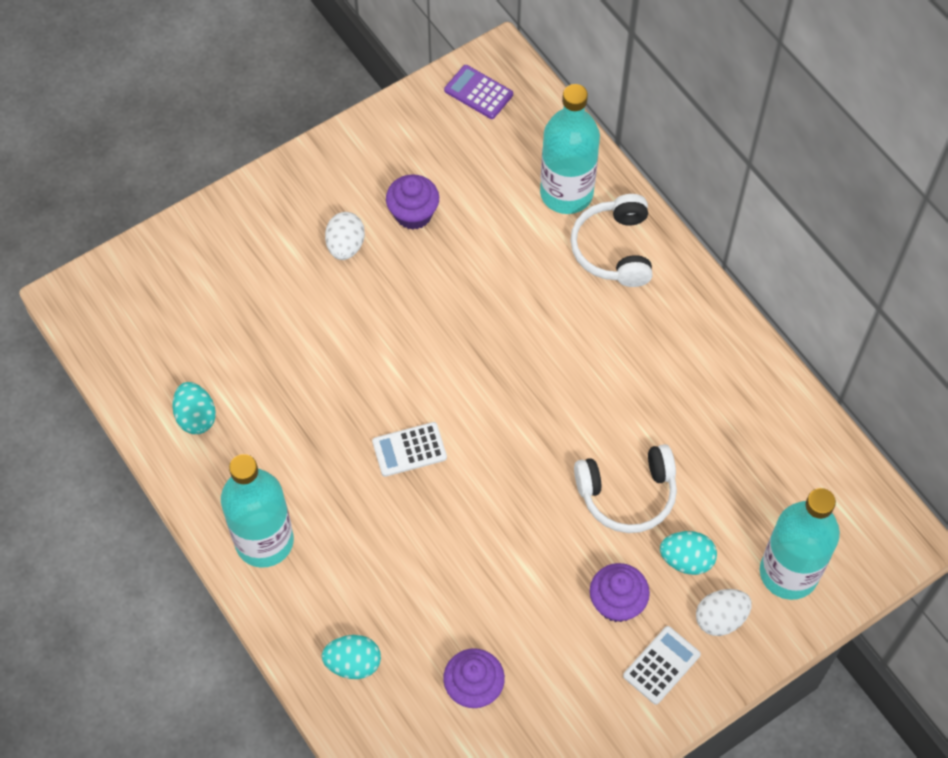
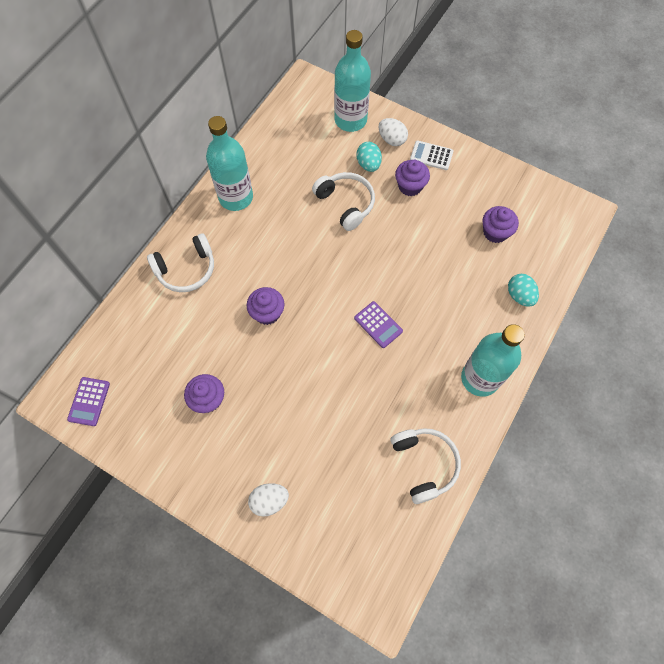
camera: 115 degrees left, 5 degrees up
(196, 417) = (424, 464): turquoise egg -> white headphones
(345, 246) = (252, 431): white egg -> white egg (269, 501)
(409, 450) = (378, 324): white calculator -> purple calculator
(498, 321) = (267, 313): none -> purple cupcake
(566, 193) = (154, 312): turquoise bottle -> turquoise bottle (236, 197)

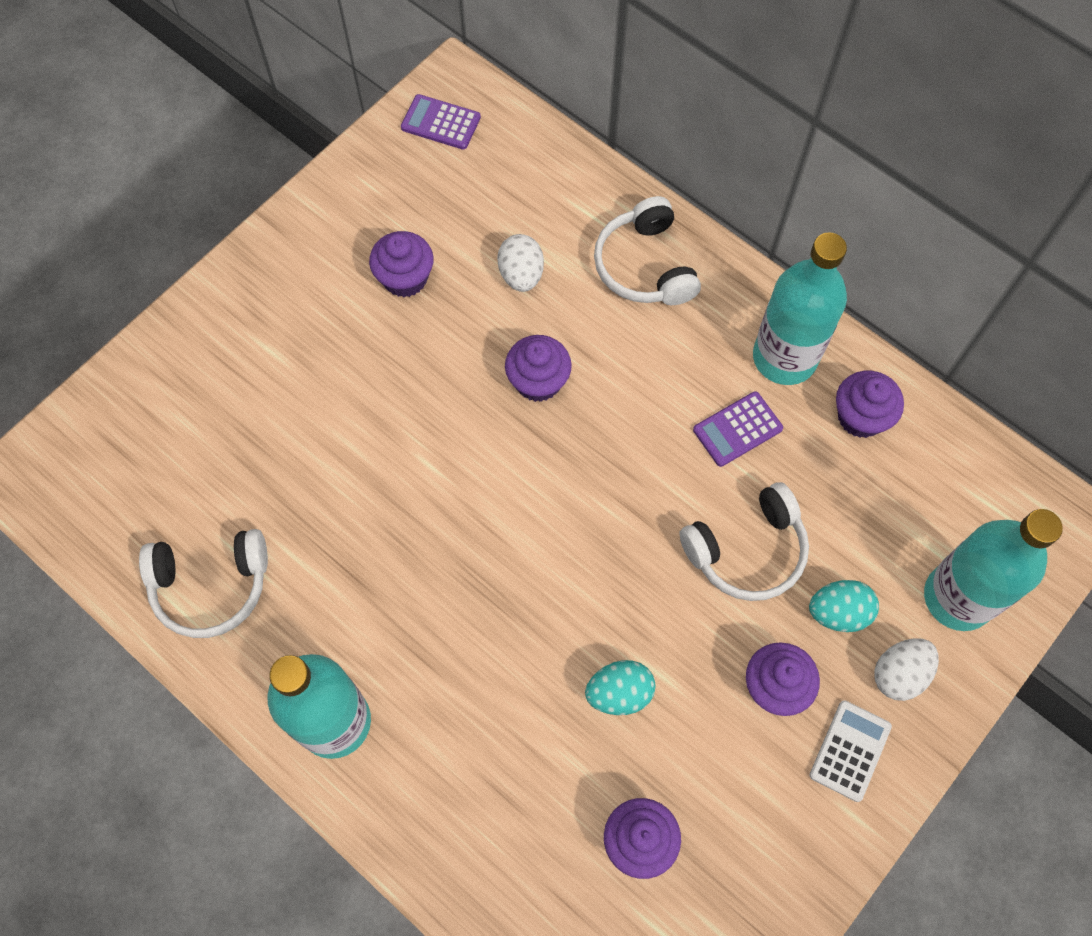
camera: 100 degrees right, 0 degrees up
(265, 162) = (860, 417): none -> purple cupcake
(269, 501) = (223, 345): white egg -> white egg (521, 275)
(378, 324) = (478, 561): purple calculator -> purple calculator (737, 429)
(519, 295) = (485, 850): turquoise egg -> turquoise egg (619, 693)

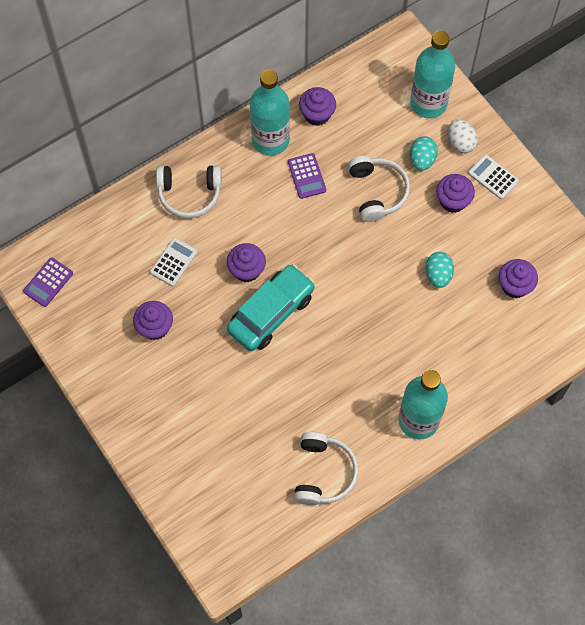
camera: 75 degrees left, 0 degrees up
(472, 436) = (271, 313): none -> turquoise car
(521, 275) = (173, 262): white egg -> white calculator

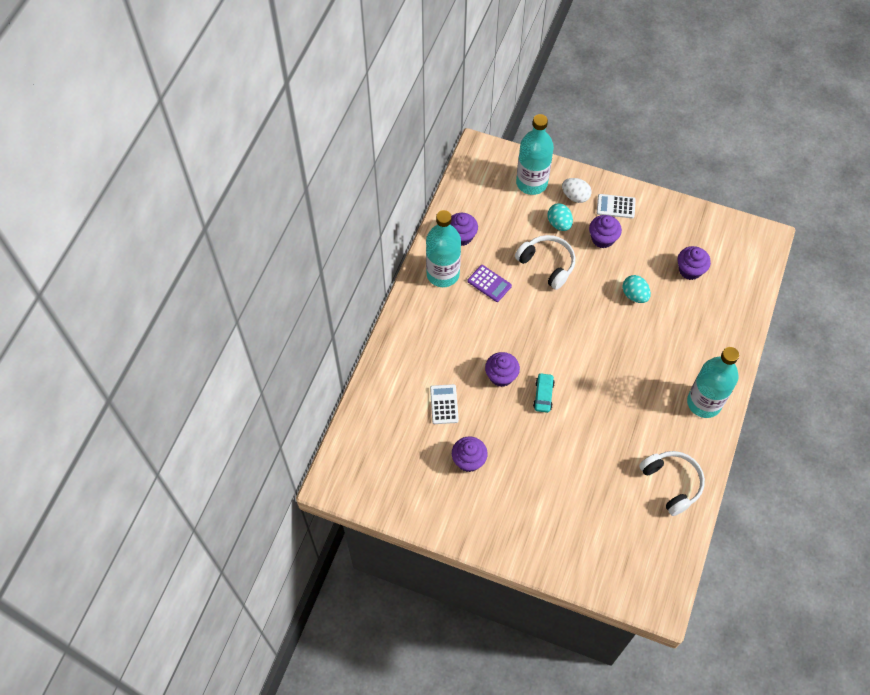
camera: 35 degrees left, 5 degrees down
(48, 282) = (362, 480): purple calculator -> none
(189, 194) = (415, 348): white headphones -> none
(271, 313) = (543, 395): turquoise car -> turquoise car, size x0.48

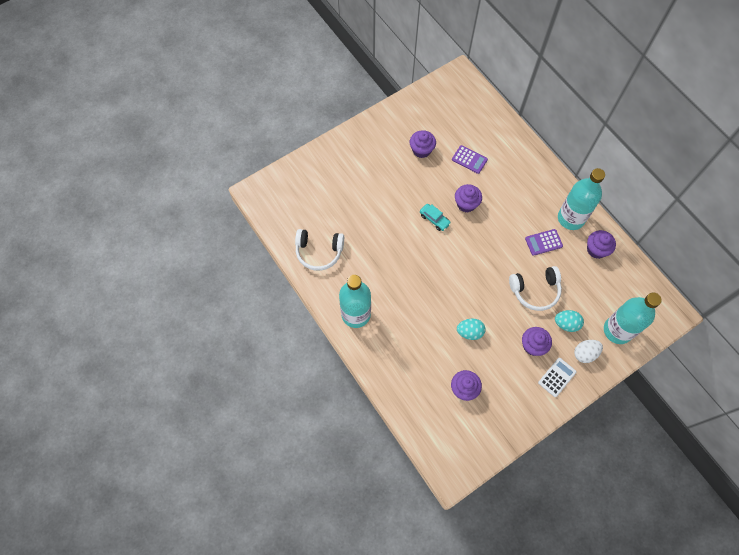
camera: 125 degrees right, 5 degrees up
(444, 404) = (469, 159): white calculator -> purple calculator

